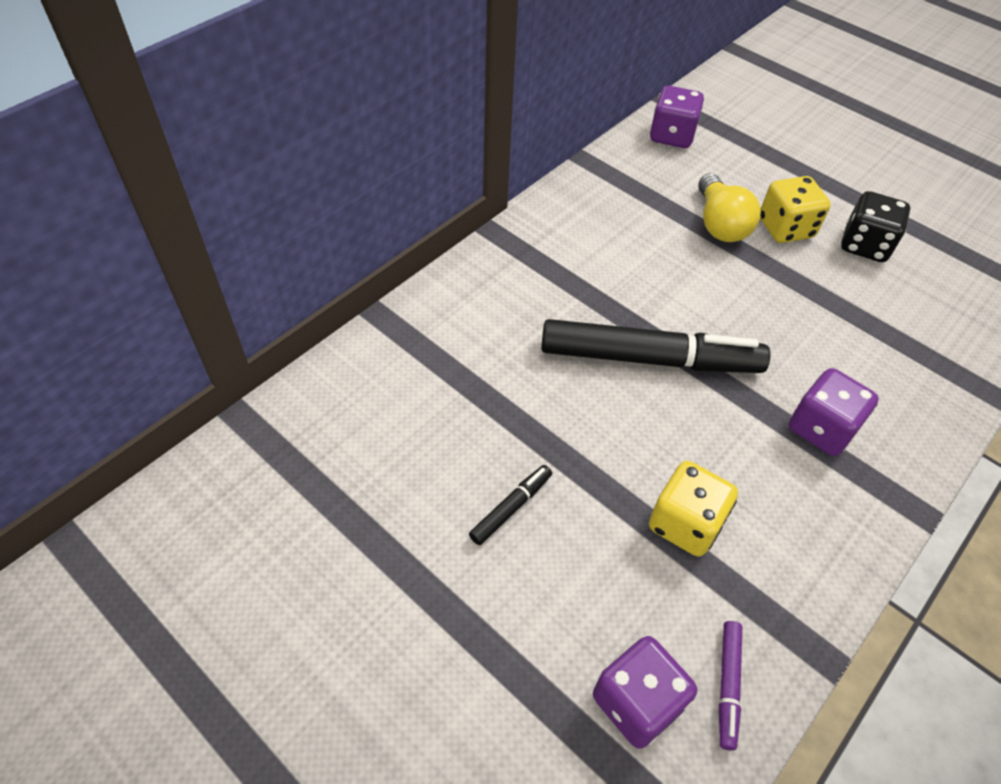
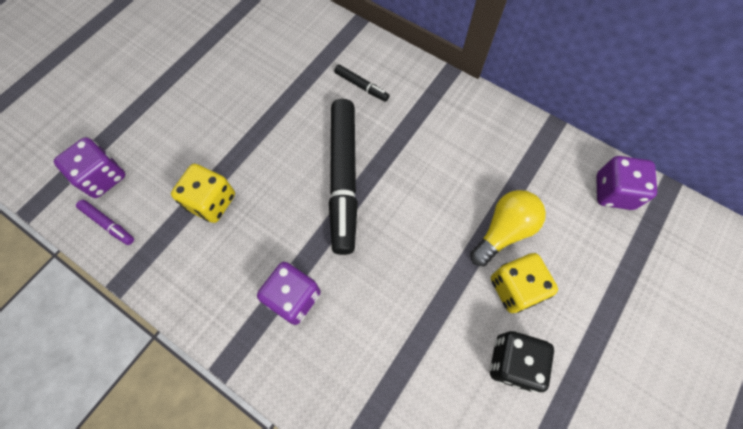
camera: 85 degrees right, 15 degrees up
(511, 508) = (220, 108): black marker -> black marker (361, 86)
(720, 224) = (503, 231): yellow light bulb -> yellow light bulb turned 150 degrees clockwise
(727, 685) = (108, 224): purple marker -> purple marker turned 150 degrees counterclockwise

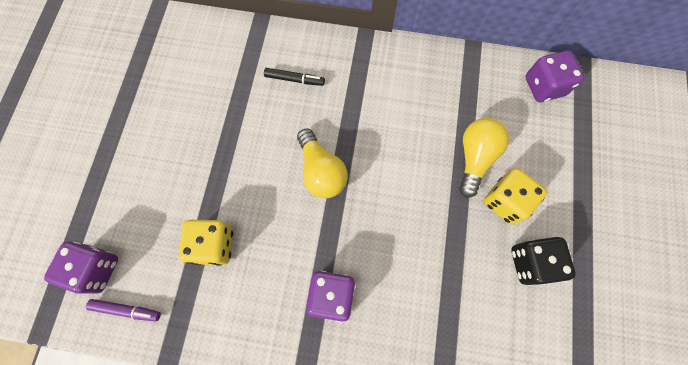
camera: 25 degrees left, 5 degrees up
(343, 179) = (321, 171): black marker -> yellow light bulb

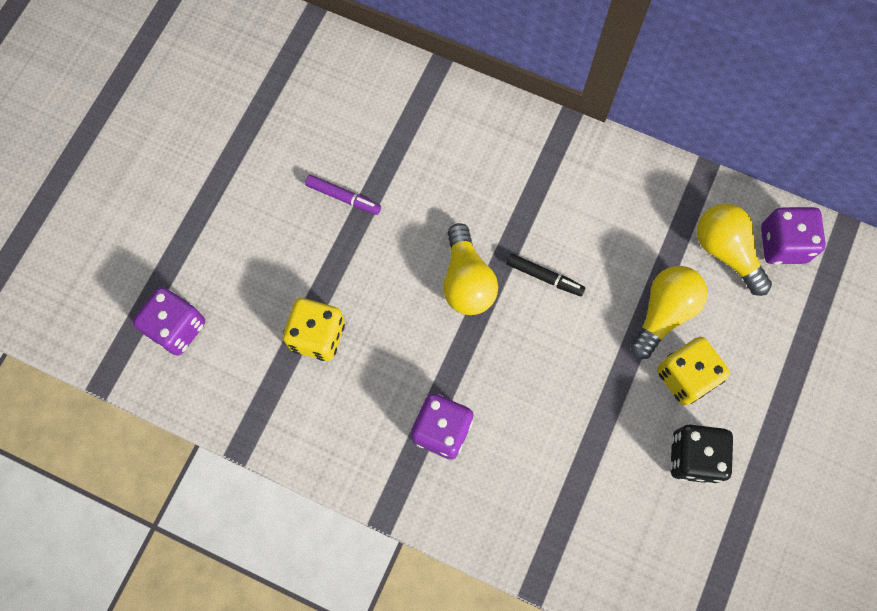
camera: 15 degrees right, 0 degrees up
(126, 310) = (202, 383): purple marker -> purple marker (343, 197)
(294, 79) = (462, 156): black marker -> black marker (544, 277)
(505, 101) = (726, 251): none -> yellow light bulb

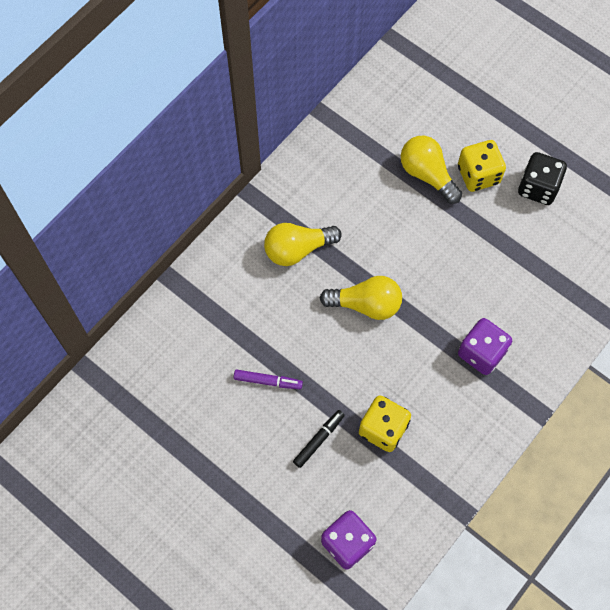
camera: 75 degrees left, 5 degrees down
(343, 197) = (268, 381): purple marker -> purple marker turned 60 degrees clockwise
(544, 277) = (378, 247): black marker -> black marker (319, 440)
(726, 251) = (390, 119): yellow light bulb -> yellow light bulb (297, 249)
(783, 244) = (395, 81): purple dice -> none

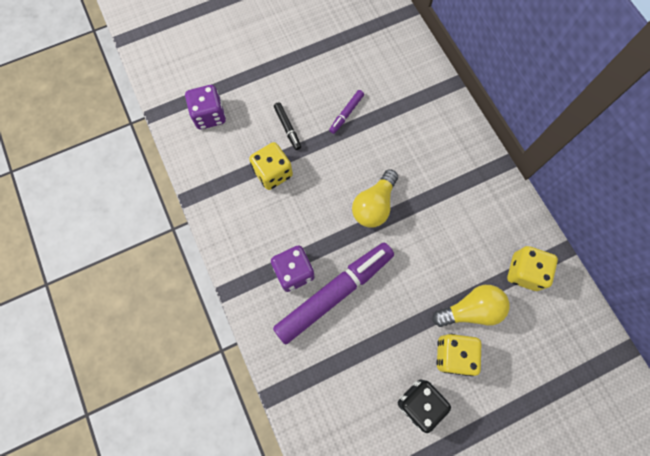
camera: 115 degrees right, 5 degrees up
(297, 249) = (442, 176): yellow light bulb -> none
(363, 140) = (524, 272): none -> yellow dice
(480, 303) = (334, 293): none -> purple marker

